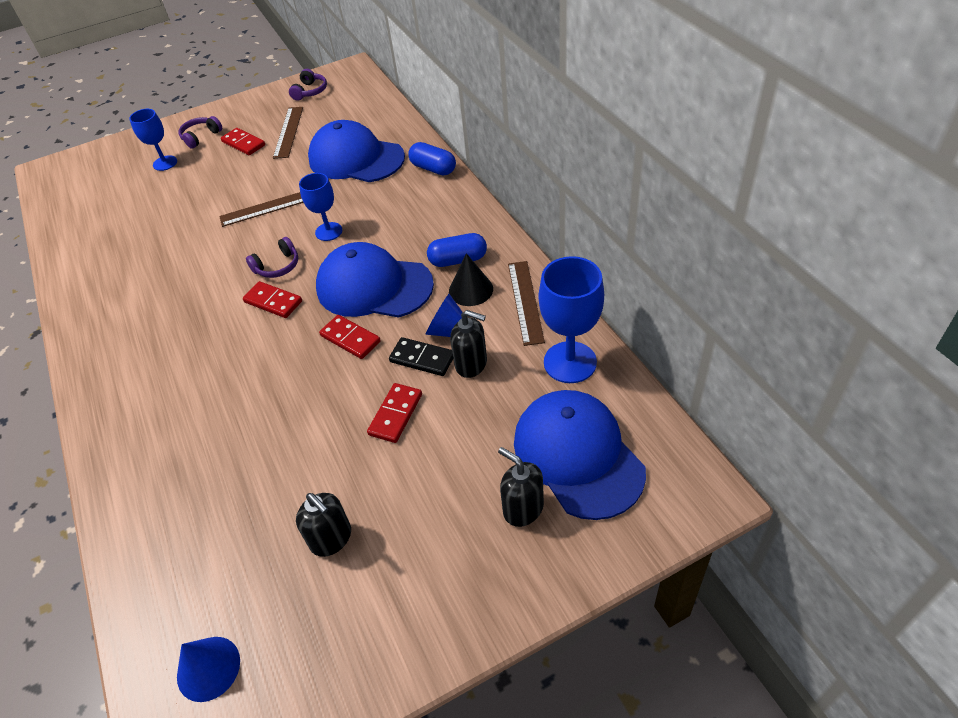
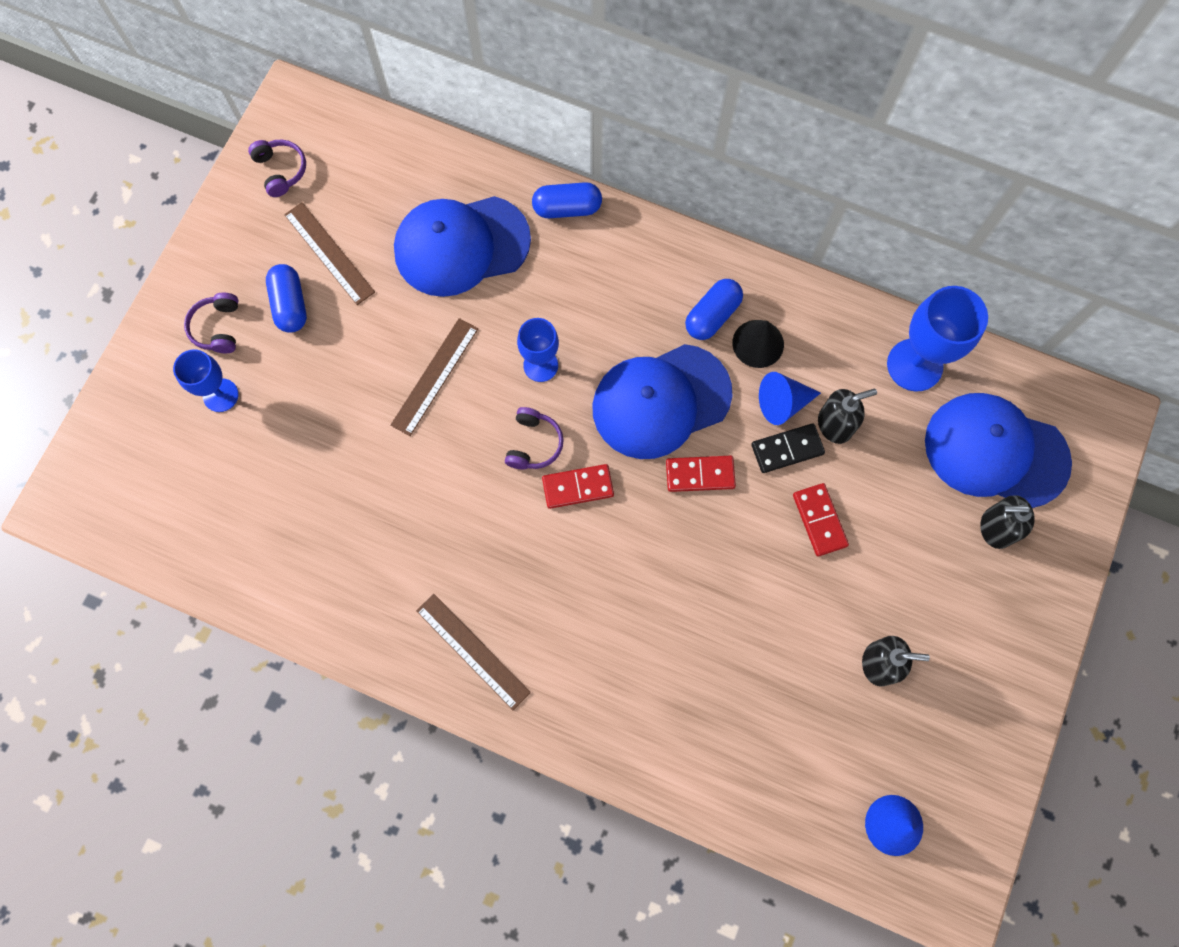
camera: 45 degrees left, 25 degrees up
(243, 143) = (290, 305): red domino -> blue capsule
(525, 302) = (820, 324): brown ruler -> brown ruler (472, 651)

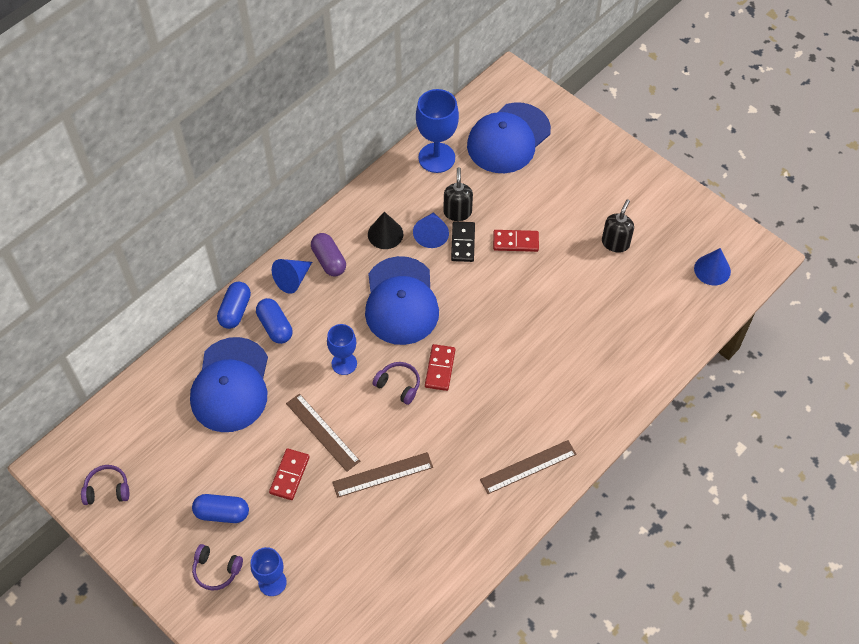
camera: 70 degrees left, 15 degrees down
(329, 253) = (193, 474): brown ruler -> brown ruler (383, 475)
(640, 256) = (292, 279): none -> blue cone
(686, 289) = (329, 261): none -> purple capsule
(700, 475) = (460, 296): red domino -> red domino (289, 475)
(712, 315) = (354, 252): blue capsule -> blue capsule (275, 326)
(995, 528) = (555, 156): black soap dispenser -> none

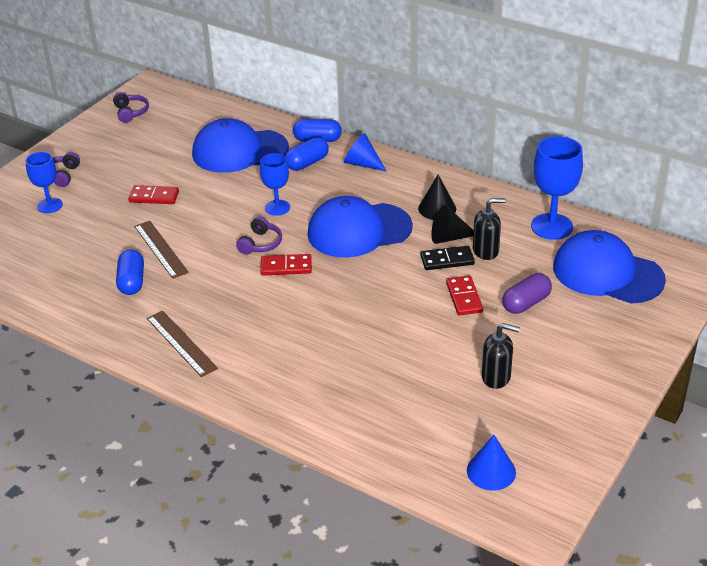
camera: 80 degrees right, 20 degrees down
(222, 513) = (114, 169): blue capsule -> blue capsule (132, 282)
(322, 432) = (201, 207): brown ruler -> none
(329, 261) = (391, 180): purple capsule -> purple capsule (526, 303)
(431, 234) = (449, 237): blue cone -> black cone

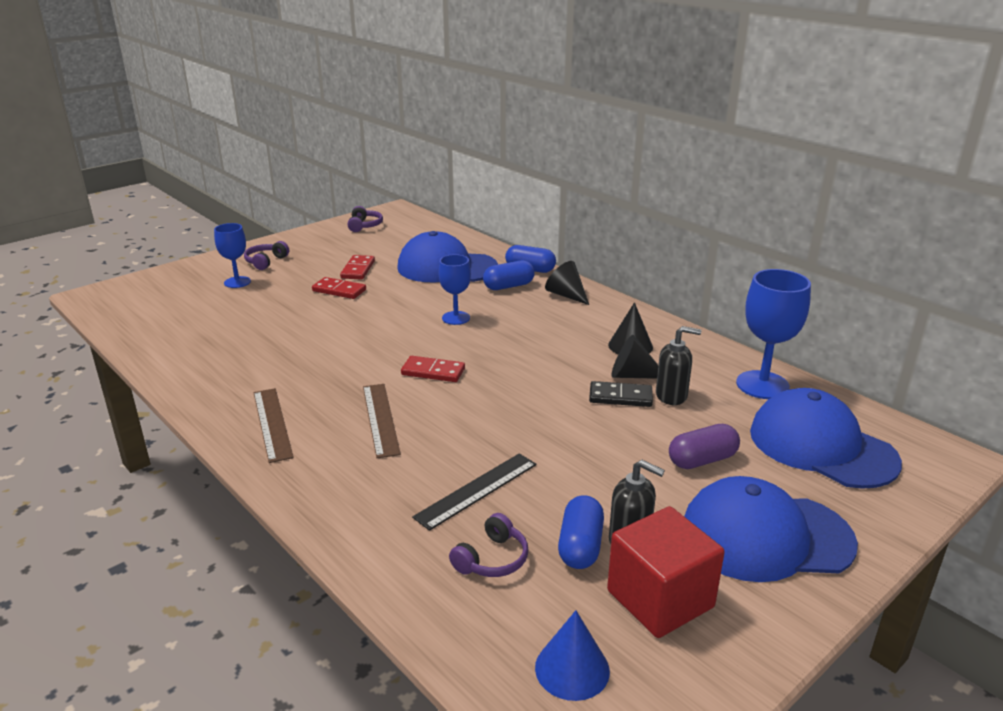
camera: 15 degrees right, 10 degrees down
(132, 282) = (264, 357): blue capsule -> blue capsule (580, 546)
(160, 249) = (314, 334): brown ruler -> brown ruler (380, 419)
(260, 244) = (419, 346): purple headphones -> purple headphones (492, 559)
(359, 230) = (532, 352): blue cap -> blue cap (765, 536)
(362, 164) = (566, 295): blue cone -> black cone
(373, 364) = (477, 490): none -> black ruler
(464, 297) = (624, 439): red domino -> red domino (358, 269)
(530, 413) = (660, 599): none -> red cube

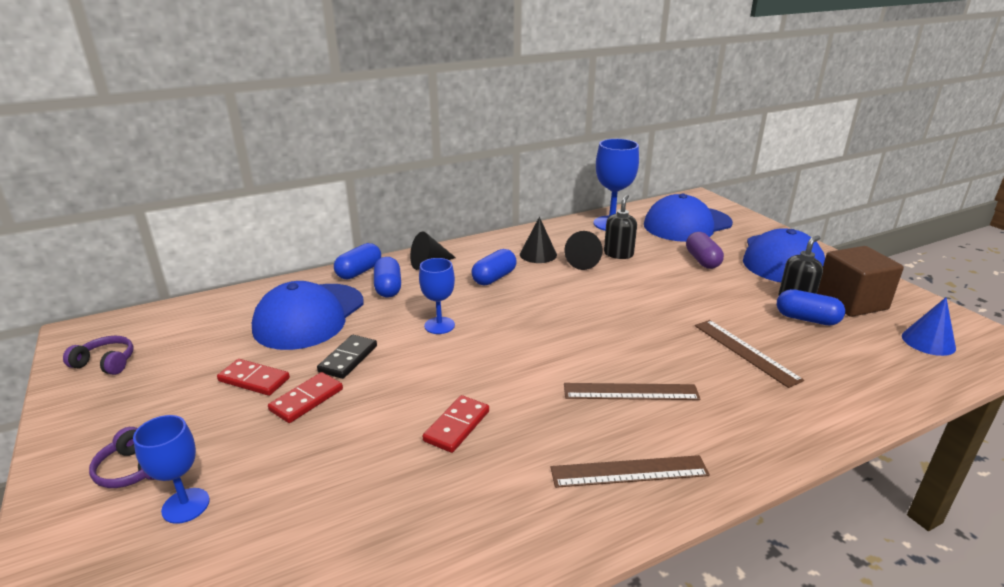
camera: 75 degrees left, 0 degrees up
(433, 372) = (547, 351): red domino -> red domino (456, 426)
(477, 490) = (745, 352): black ruler -> brown ruler
(492, 559) = (831, 356): purple headphones -> none
(558, 329) = (494, 278): none -> blue capsule
(620, 397) = (616, 272): black domino -> black domino (348, 359)
(660, 599) = (851, 302): red cube -> brown cube

